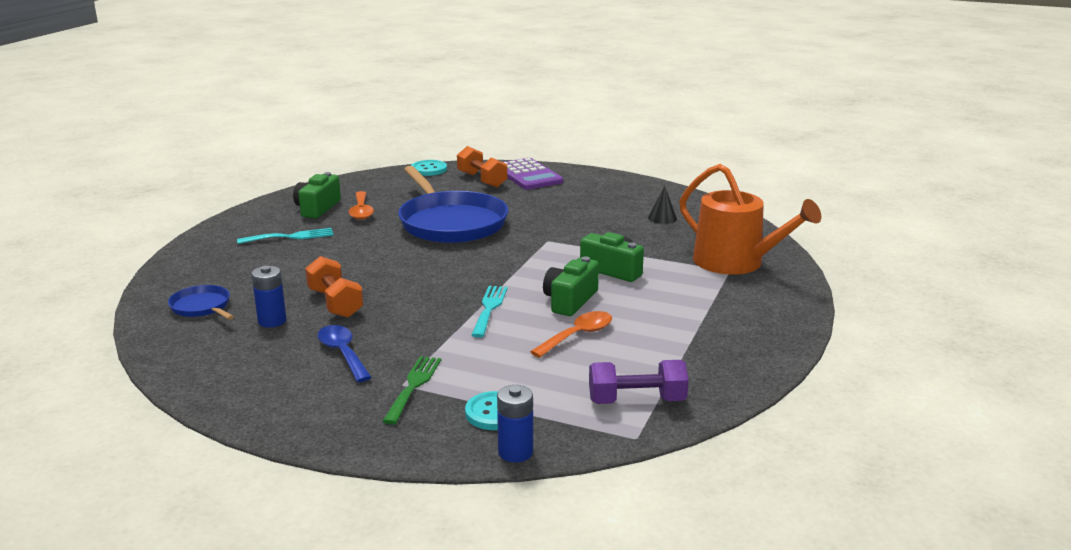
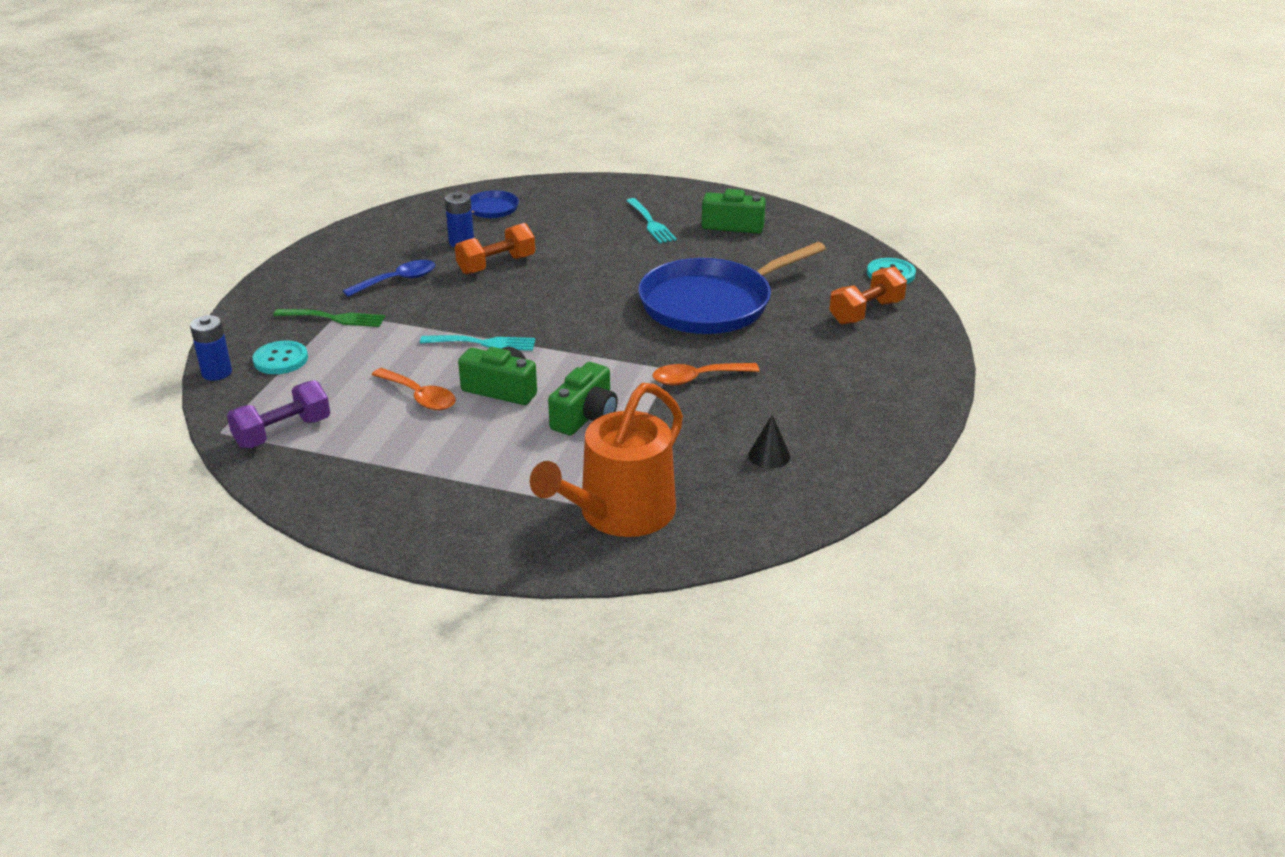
camera: 85 degrees right, 10 degrees up
(361, 211) = (731, 249): orange spoon -> orange spoon (697, 378)
(528, 175) = (901, 344): purple calculator -> none
(636, 401) = (283, 432): purple dumbbell -> purple dumbbell turned 60 degrees clockwise

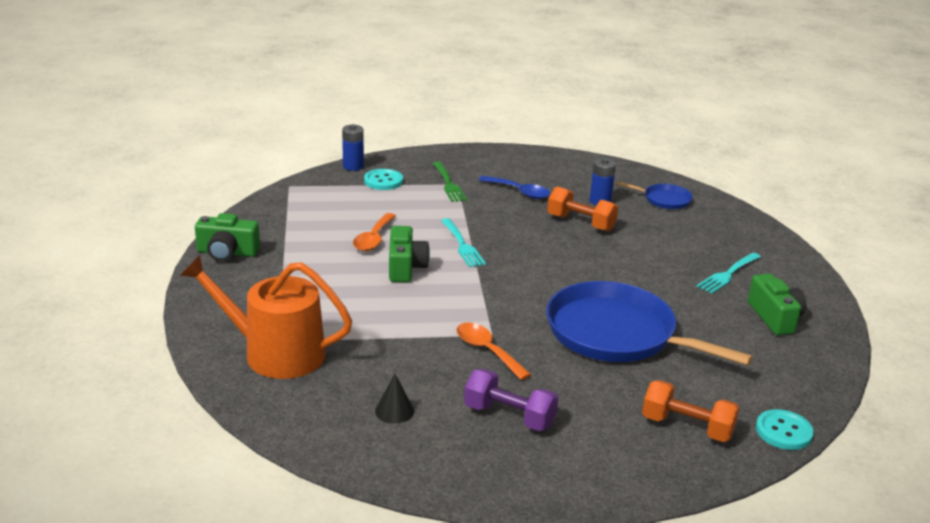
camera: 65 degrees right, 5 degrees down
(283, 432) = (301, 204): purple dumbbell -> purple dumbbell (509, 416)
(585, 416) = (393, 310): green camera -> green camera (227, 252)

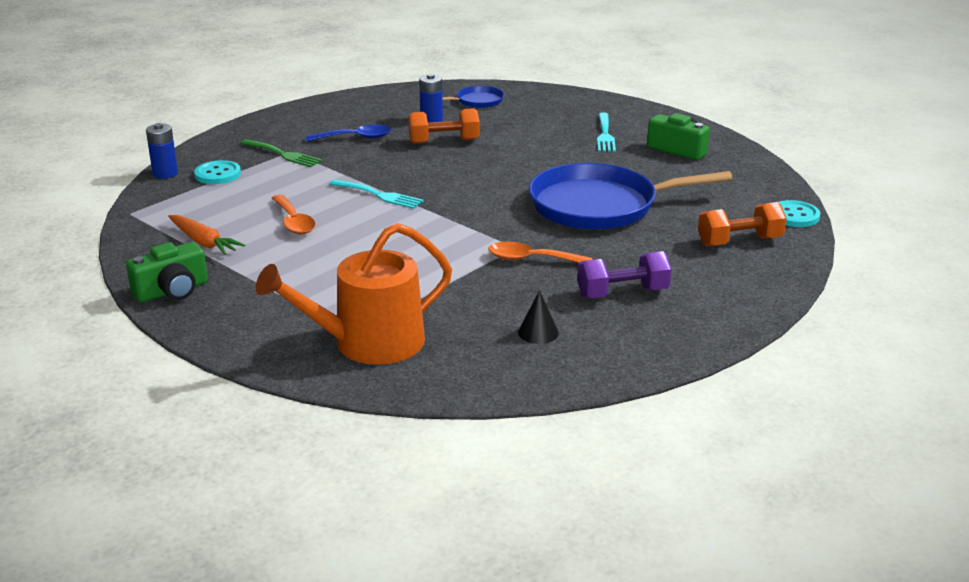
camera: 40 degrees left, 0 degrees up
(297, 227) = (204, 242): none -> orange carrot
(405, 267) = (361, 231): green camera -> none

